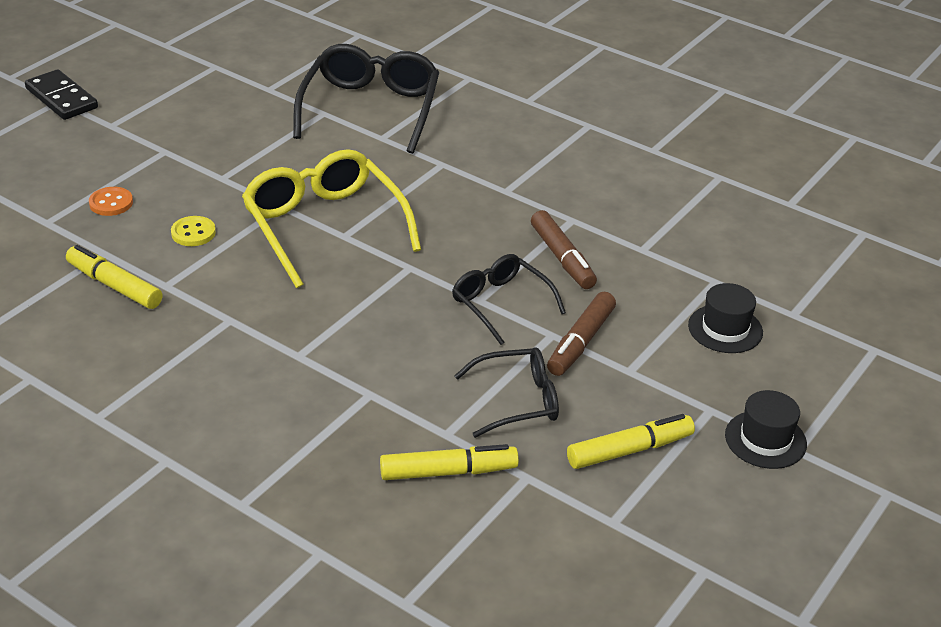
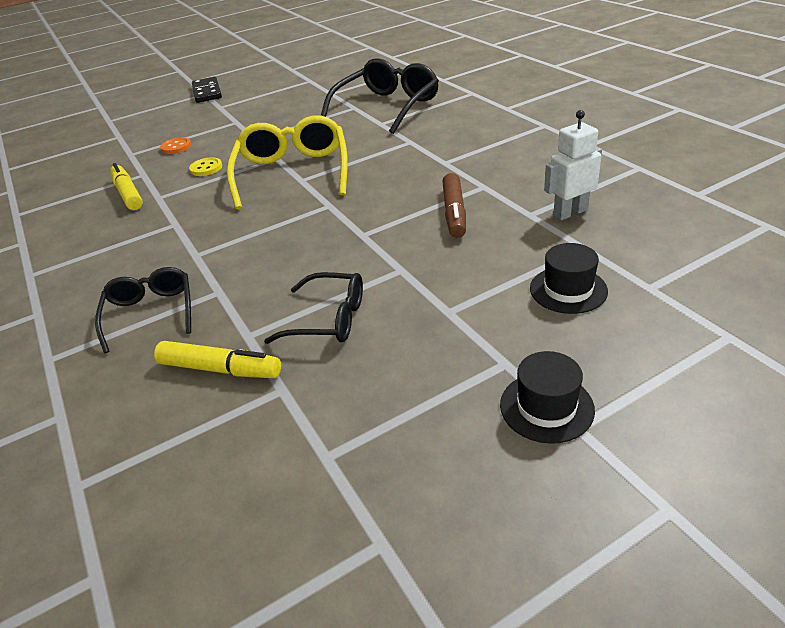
camera: 30 degrees right, 0 degrees up
(500, 303) = (376, 239): black glasses -> black glasses (151, 312)
(580, 342) = (421, 280): brown marker -> none
(630, 450) = (395, 386): yellow marker -> none
(681, 242) = (570, 212): none -> white robot

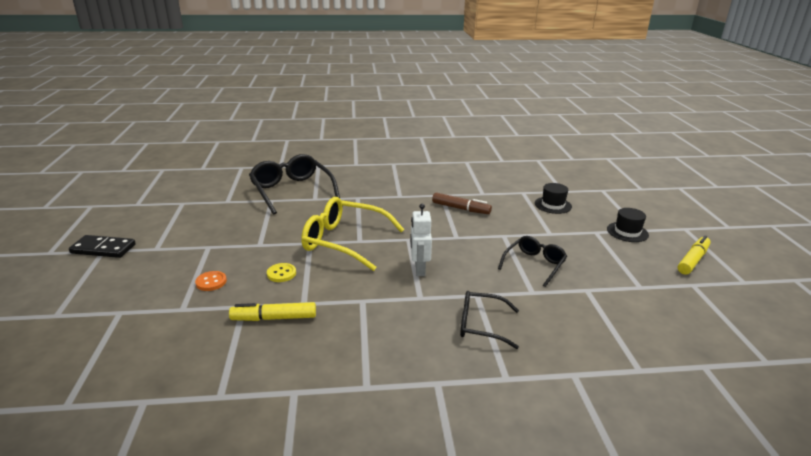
camera: 70 degrees left, 10 degrees down
(220, 369) = (559, 306): yellow marker -> yellow marker (693, 260)
(570, 212) = (490, 186): white robot -> white robot (419, 269)

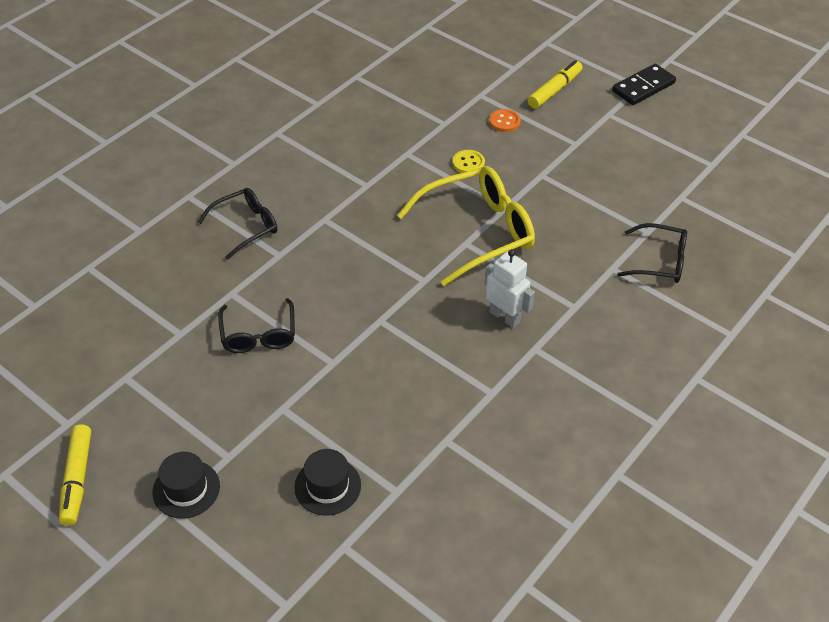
camera: 135 degrees right, 20 degrees up
(274, 318) = (407, 130): yellow marker -> yellow marker (555, 90)
(291, 190) = (660, 262): black glasses -> black glasses, size x0.59
(419, 269) = (362, 248): white robot -> white robot (504, 317)
(461, 209) = (433, 379): brown marker -> none

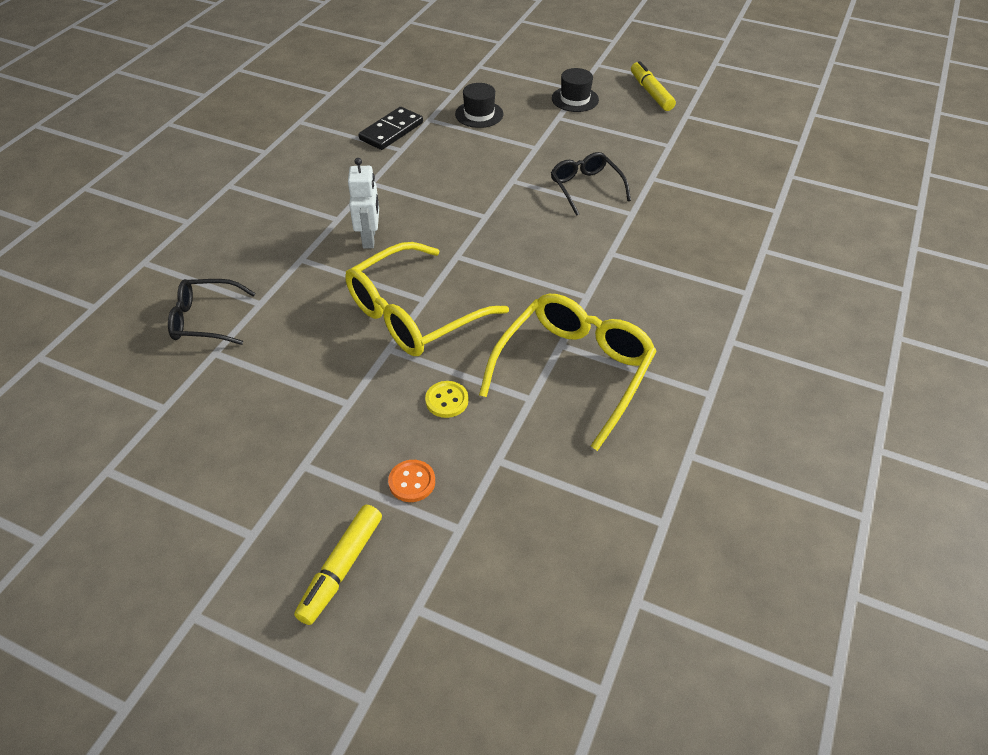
camera: 165 degrees right, 0 degrees up
(247, 226) = (662, 273): black glasses -> none
(365, 166) = (575, 369): none -> yellow glasses
(504, 317) = (369, 238): white robot -> white robot turned 120 degrees counterclockwise
(643, 87) = (187, 614): black domino -> black domino (391, 131)

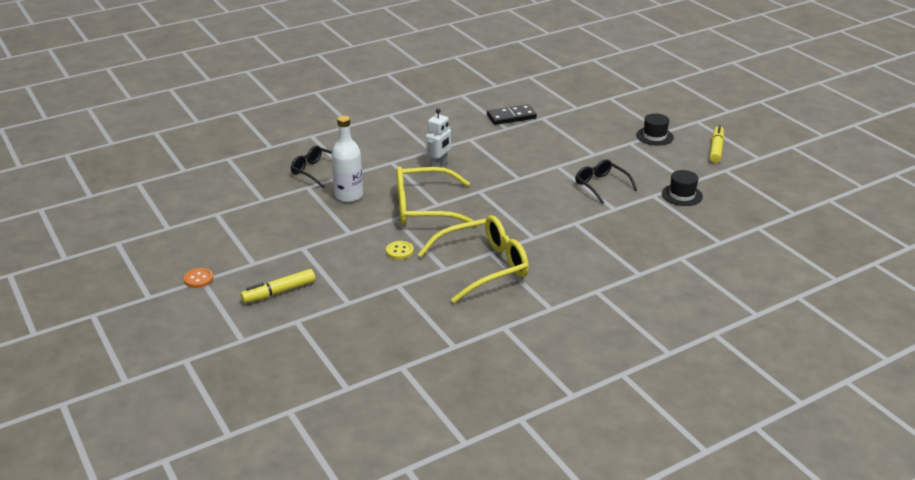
camera: 35 degrees right, 15 degrees down
(290, 340) = (349, 195): none -> white bottle
(412, 482) = (345, 275): orange button -> orange button (198, 279)
(479, 114) = (578, 125): black hat -> black hat (682, 195)
(585, 187) = (600, 185): black glasses -> black glasses turned 45 degrees counterclockwise

